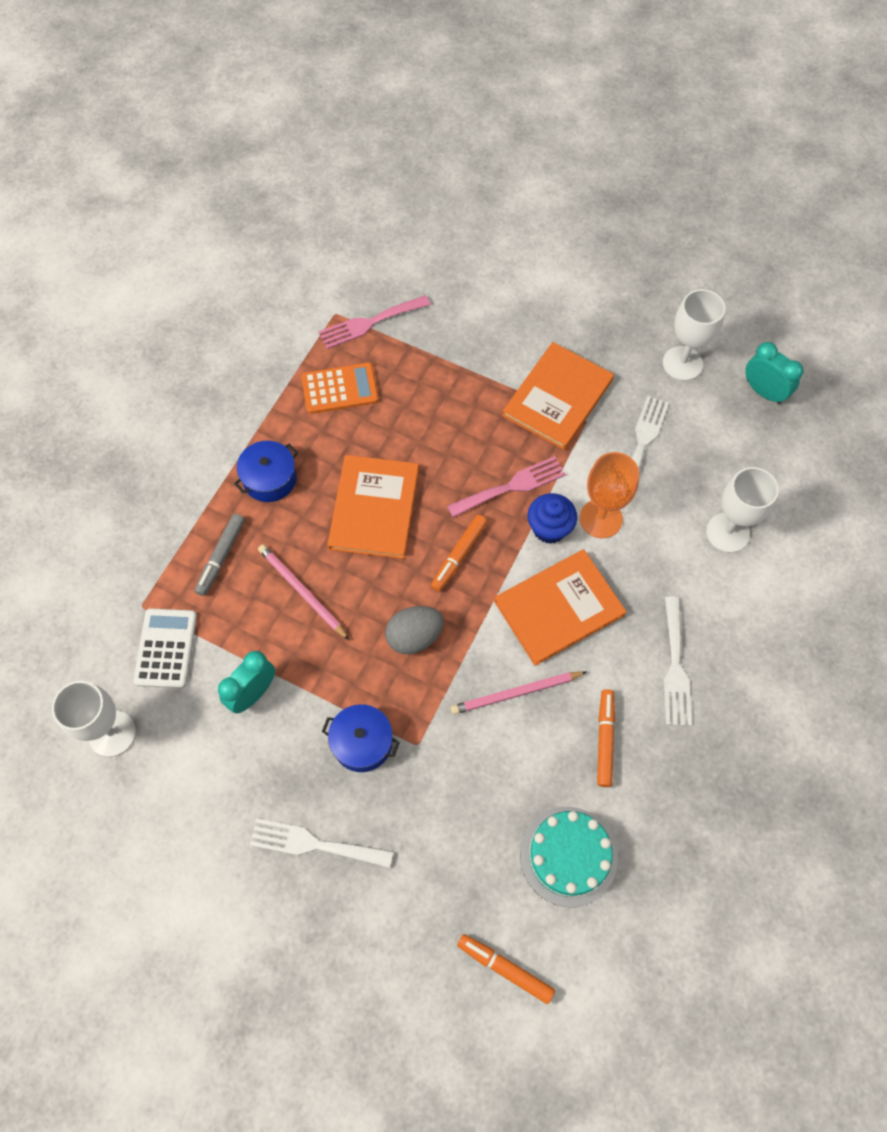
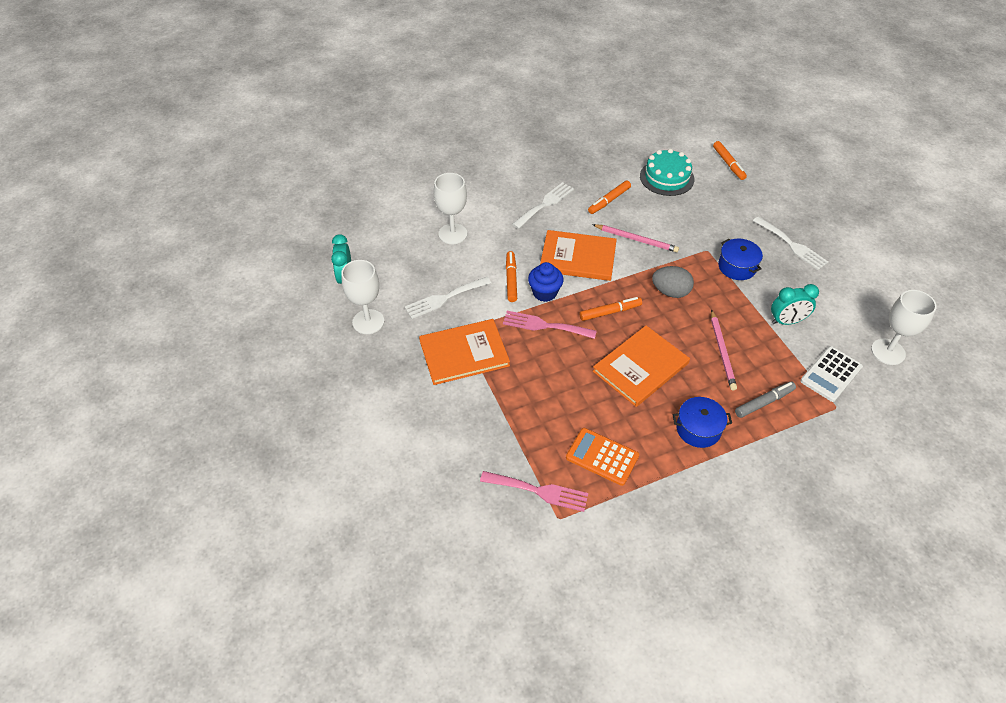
camera: 140 degrees left, 15 degrees down
(601, 518) = (511, 279): orange goblet -> orange marker

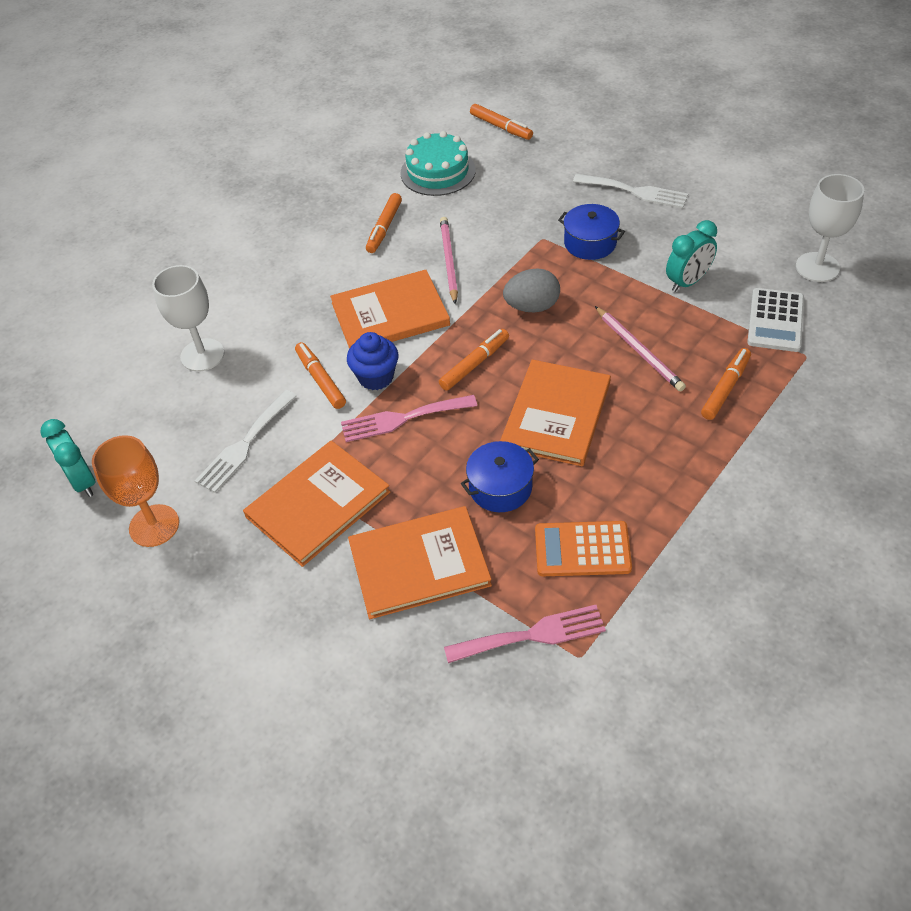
camera: 25 degrees left, 0 degrees up
(368, 322) = (154, 525): white goblet -> orange goblet
(499, 416) = (419, 564): none -> orange book
(545, 204) = (304, 265): white fork -> none
(636, 239) = (449, 261): pink pencil -> pink pencil turned 90 degrees counterclockwise
(698, 429) = (673, 457): blue pot -> blue pot (500, 487)
(764, 402) = (725, 388): grey marker -> orange marker

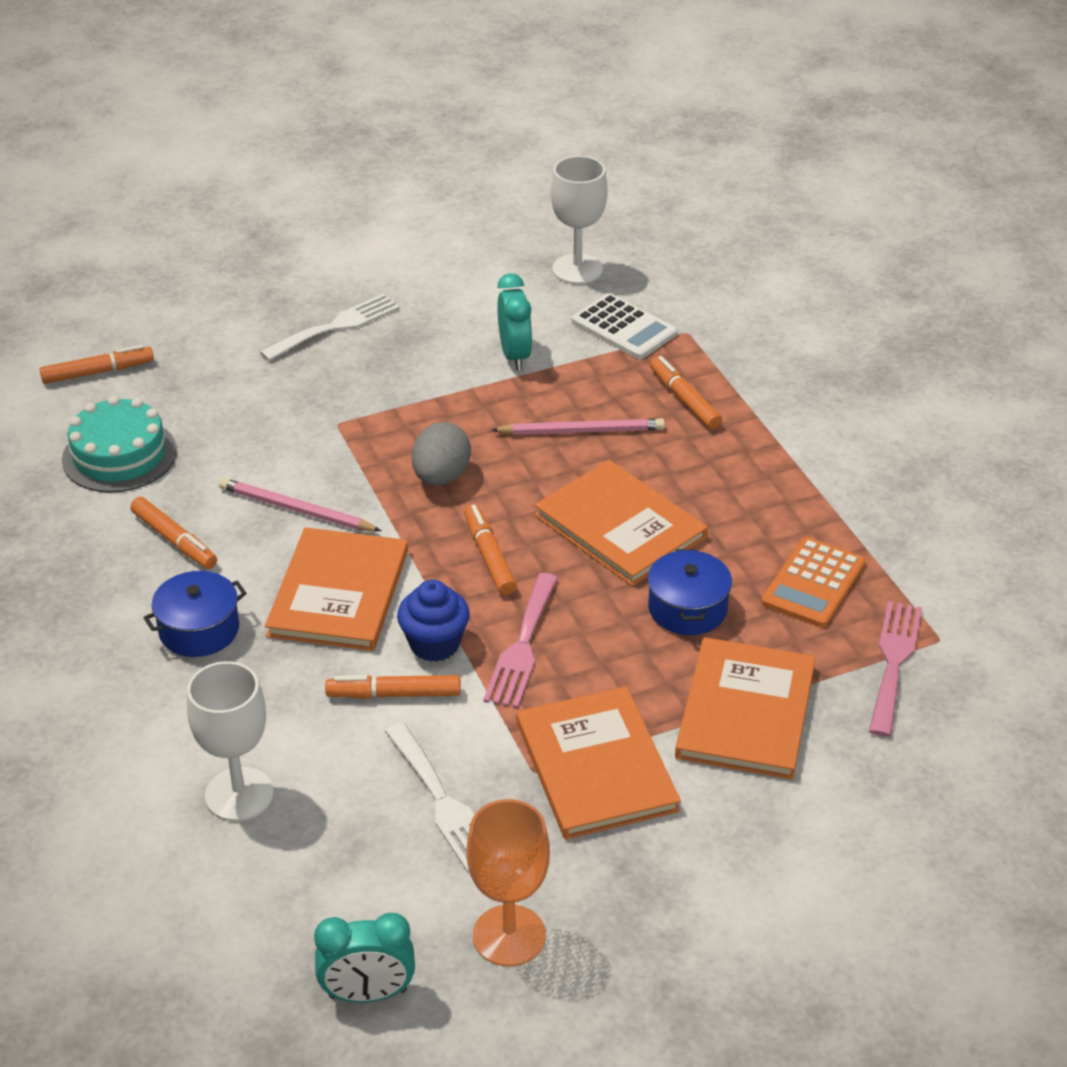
camera: 65 degrees left, 10 degrees down
(590, 243) = (384, 393): blue pot -> blue pot (199, 630)

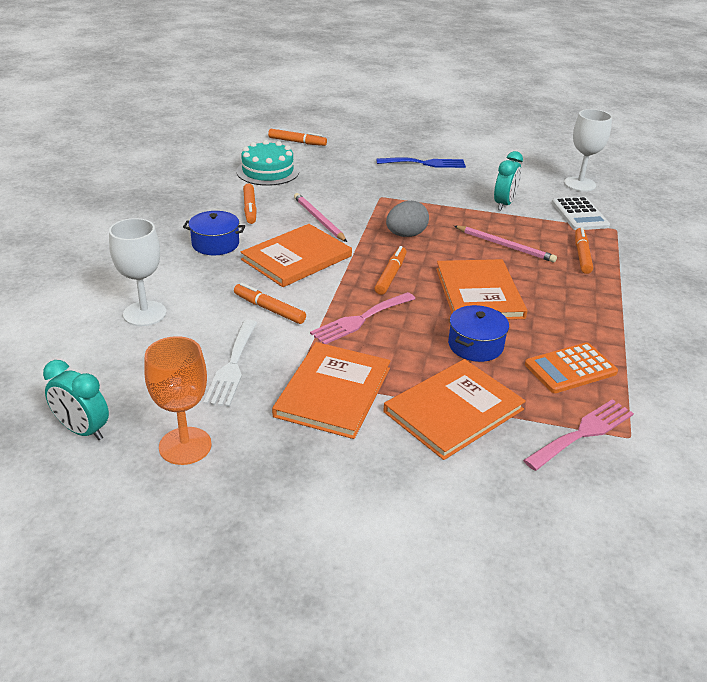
camera: 35 degrees right, 5 degrees down
(336, 326) = (425, 163): white fork -> blue fork
(434, 644) = (316, 298): blue cupcake -> none

